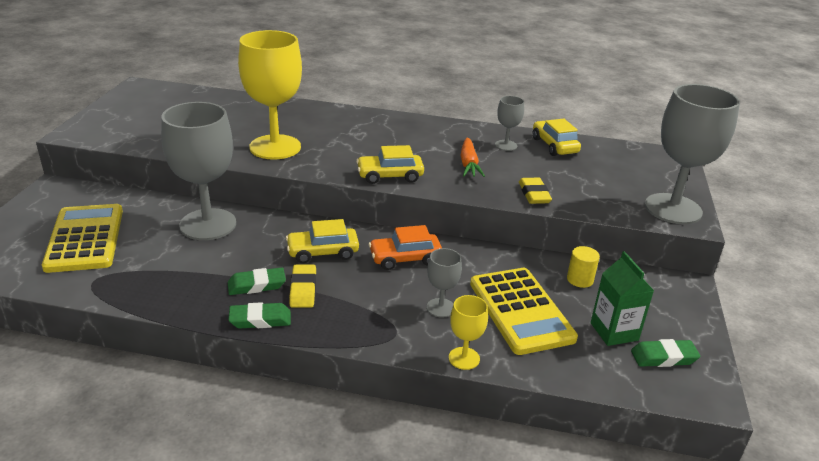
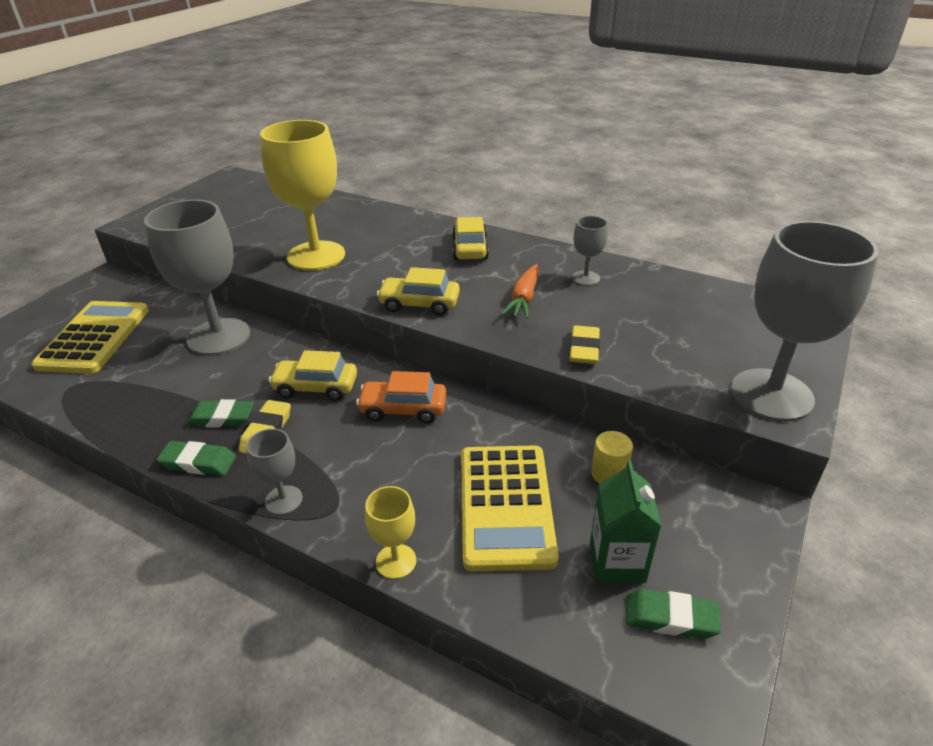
camera: 20 degrees right, 5 degrees up
(440, 308) = (407, 483): grey goblet -> grey goblet (283, 500)
(554, 145) = (649, 284): yellow car -> yellow car (470, 248)

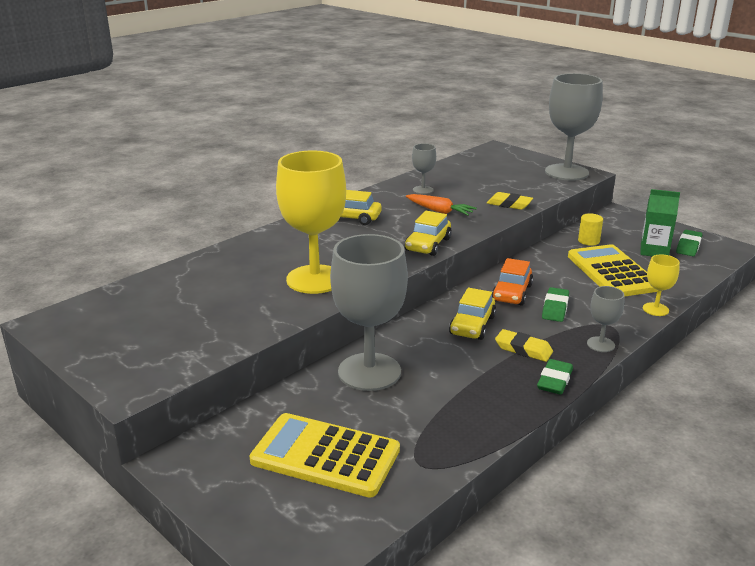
camera: 75 degrees left, 10 degrees down
(221, 418) = (500, 370): green eraser -> green eraser (555, 308)
(505, 506) = (612, 272): yellow calculator -> yellow calculator turned 120 degrees counterclockwise

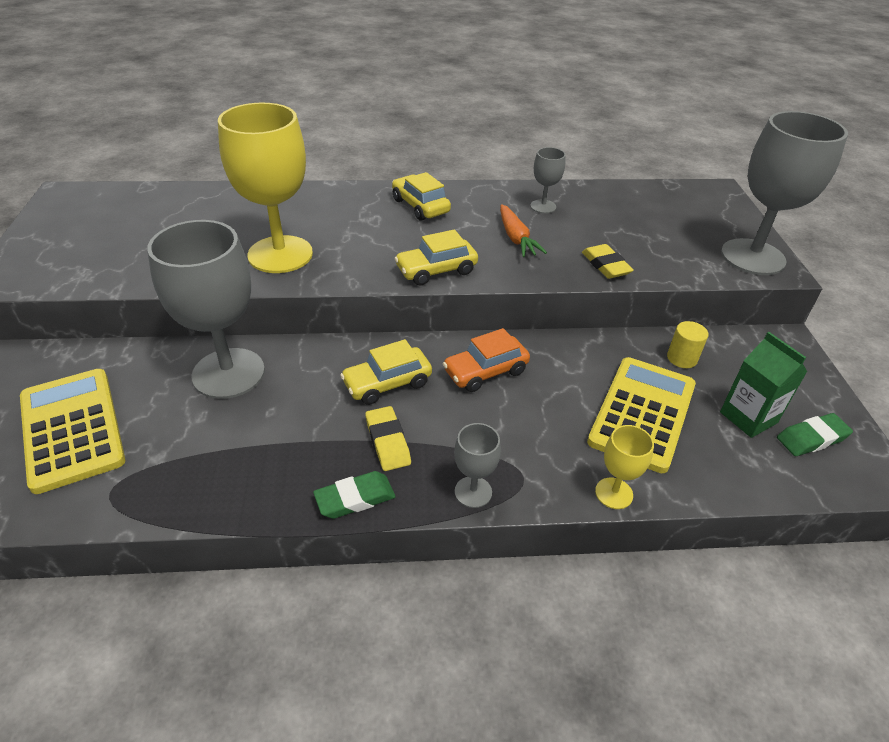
camera: 40 degrees right, 15 degrees up
(555, 308) = (500, 416): green eraser -> none

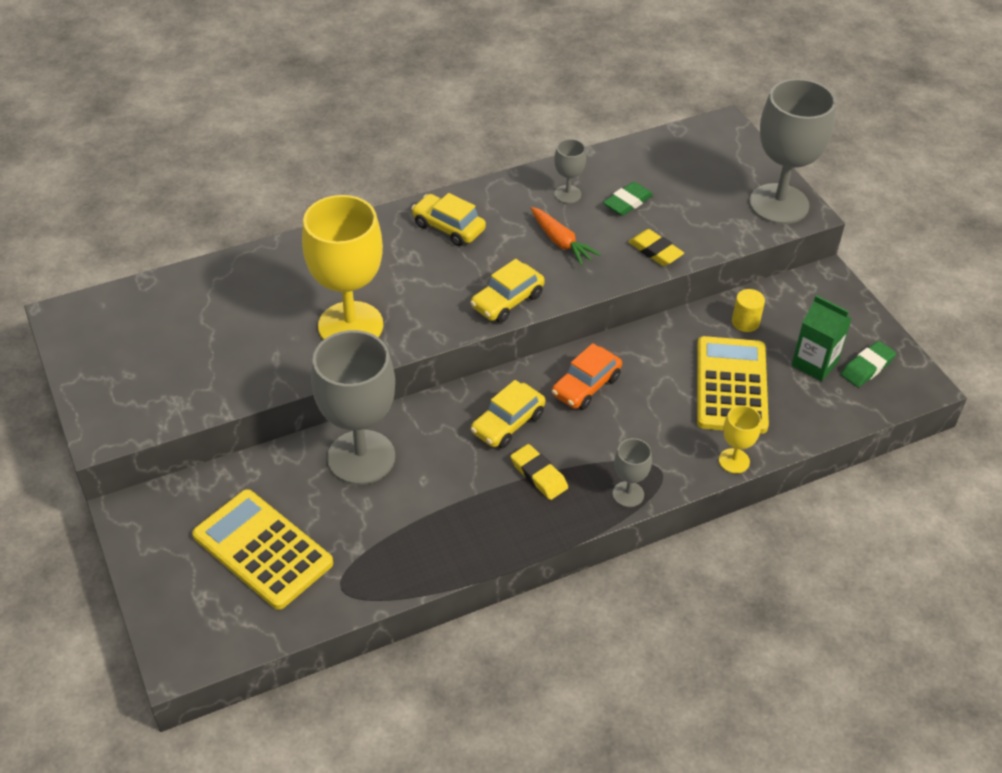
camera: 20 degrees left, 5 degrees up
(355, 498) = (540, 528): green eraser -> green eraser (627, 202)

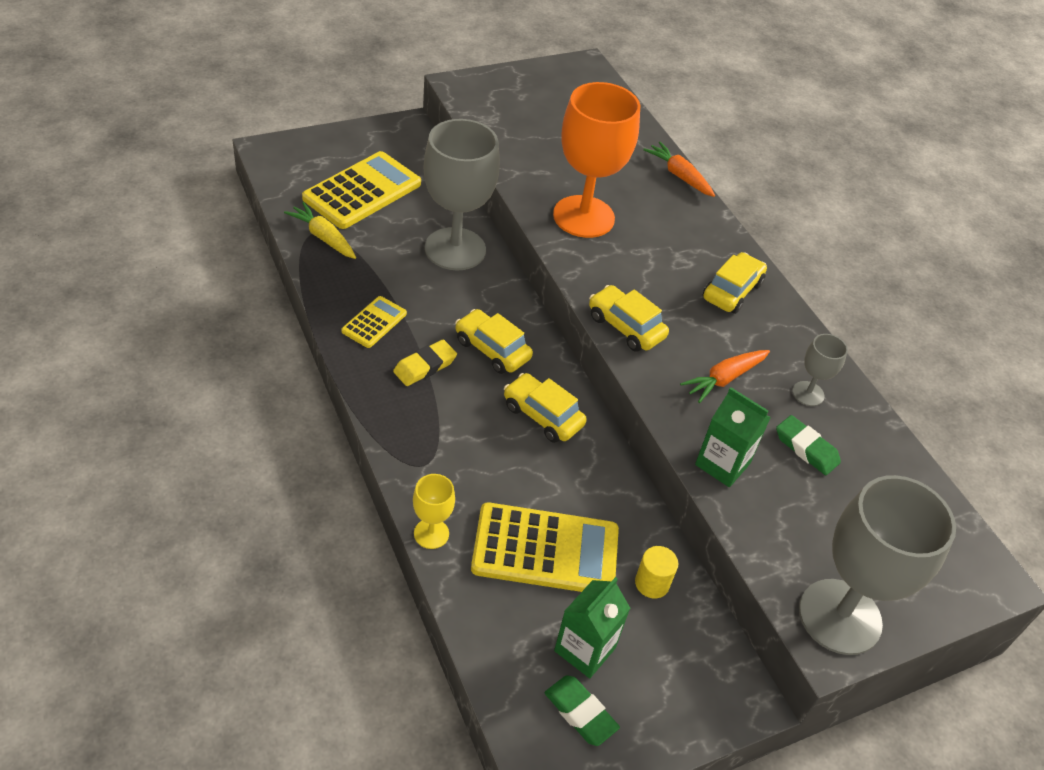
camera: 85 degrees right, 0 degrees up
(277, 250) = (679, 176): none -> orange carrot
(350, 325) = (583, 217): yellow goblet -> orange goblet
(350, 580) = (323, 237): none -> yellow carrot
(483, 521) = (374, 322): none -> yellow calculator
(586, 386) = (542, 415): orange car -> yellow car
(628, 494) = (394, 433): grey goblet -> none
(655, 251) = (722, 464): yellow eraser -> green carton

